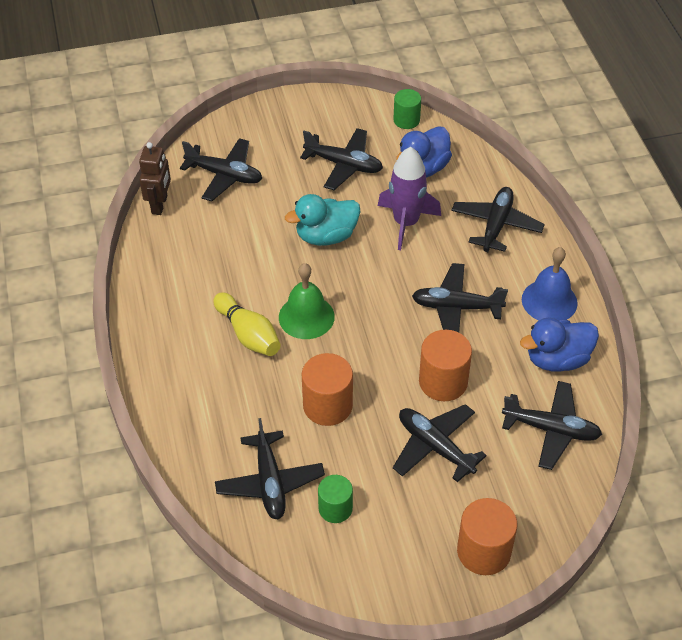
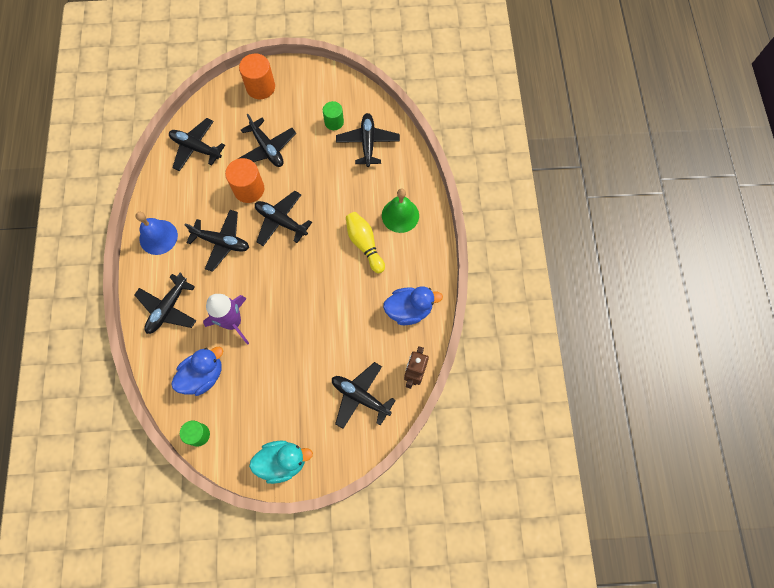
camera: 170 degrees left, 20 degrees up
(306, 317) = (323, 252): green bell -> green bell (400, 215)
(326, 236) = (294, 320): turquoise duck -> turquoise duck (282, 462)
(327, 406) = (324, 185): orange cylinder -> none
(344, 165) = (263, 391): black plane -> black plane (281, 221)
(557, 359) = (172, 193): blue duck -> blue duck (409, 310)

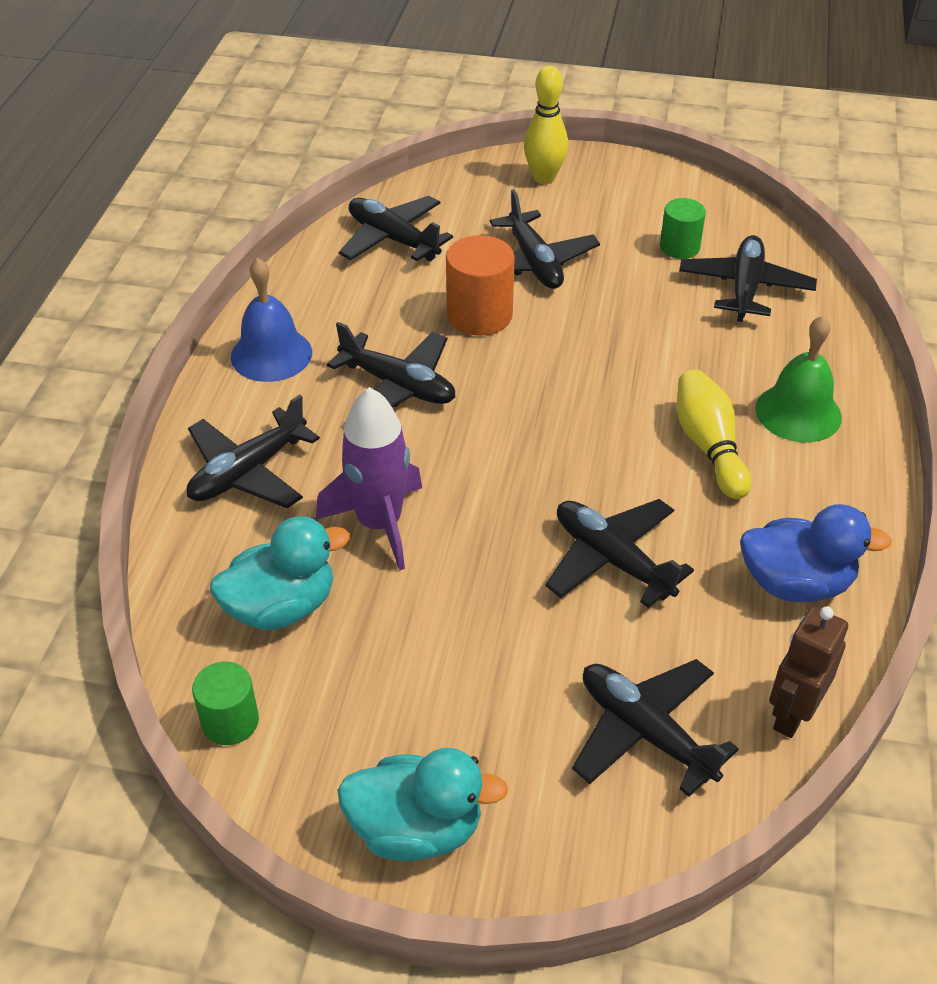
camera: 15 degrees right, 25 degrees down
(203, 375) = (281, 607): blue duck -> turquoise duck
(260, 87) = (544, 178): orange cylinder -> yellow bowling pin
(281, 221) = (533, 376): black plane -> black plane (612, 560)

